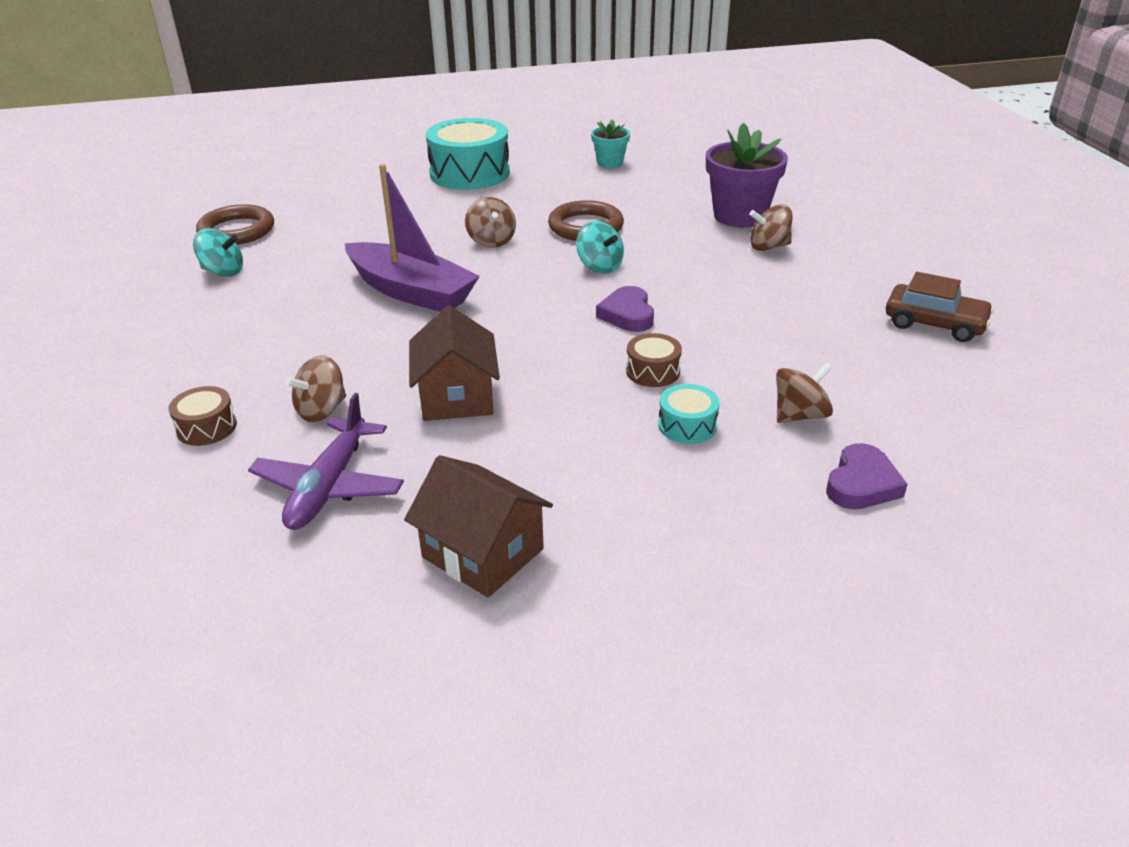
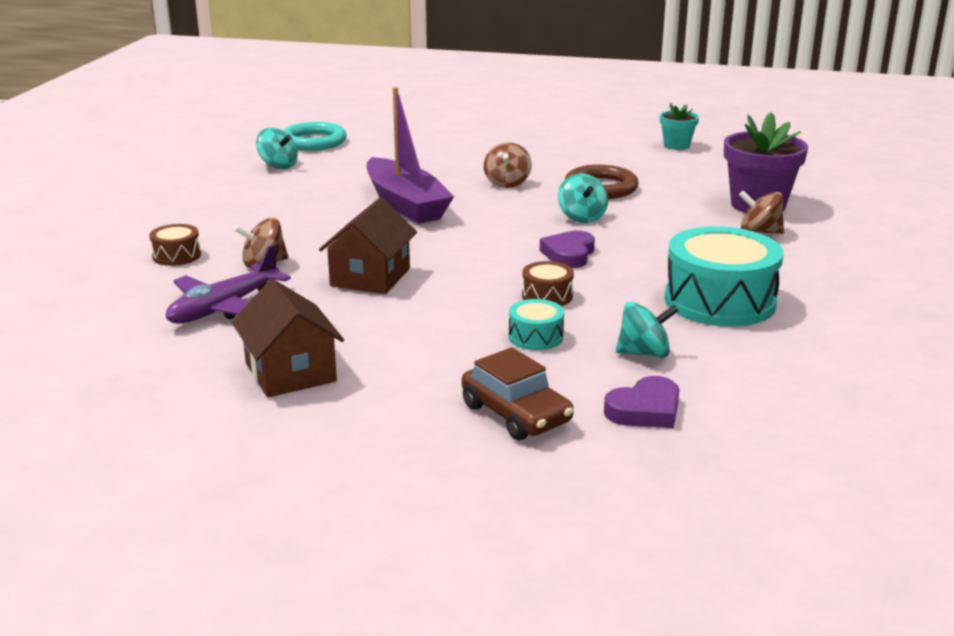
camera: 25 degrees right, 10 degrees down
(237, 231) = (314, 141): brown ring -> turquoise ring
(470, 173) = (539, 133): turquoise drum -> turquoise drum (719, 301)
(800, 415) = (644, 353): brown spinning top -> turquoise spinning top
(934, 324) = (860, 320): brown car -> brown car (516, 414)

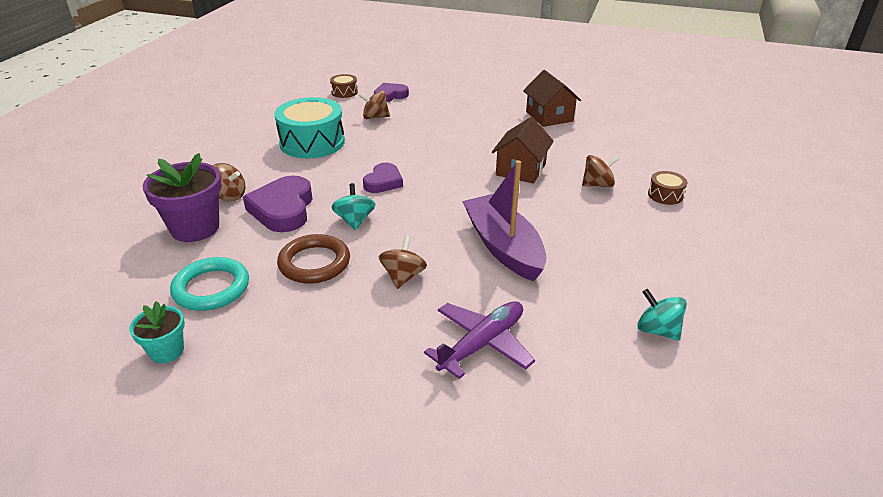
camera: 175 degrees left, 10 degrees up
(224, 308) = (603, 152): purple plane -> purple plane (482, 344)
(314, 141) = (641, 399): turquoise ring -> turquoise ring (211, 288)
(516, 414) = (445, 96): brown car -> none
(535, 337) = (426, 127): turquoise drum -> none
(547, 296) = (411, 150): brown drum -> brown drum (344, 92)
(644, 353) = (375, 117): turquoise spinning top -> brown spinning top
(676, 223) = (283, 209): none -> purple heart

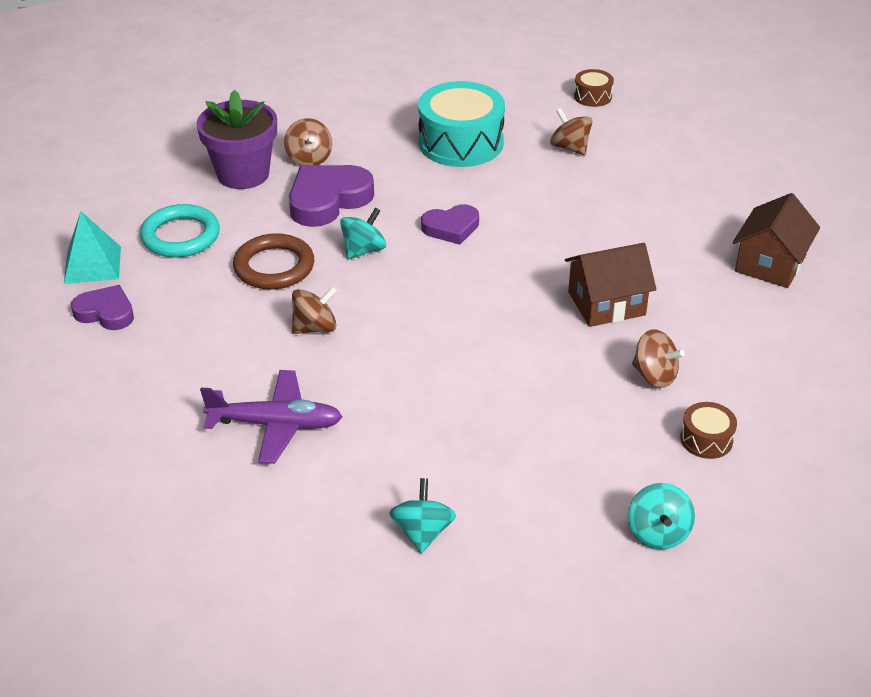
camera: 50 degrees right, 5 degrees up
(166, 351) = (92, 265): turquoise flower pot -> turquoise pyramid
(390, 95) = (634, 128): purple heart -> purple heart (106, 312)
(503, 247) = (438, 364): purple boat -> none
(728, 245) = (658, 533): none -> turquoise spinning top

